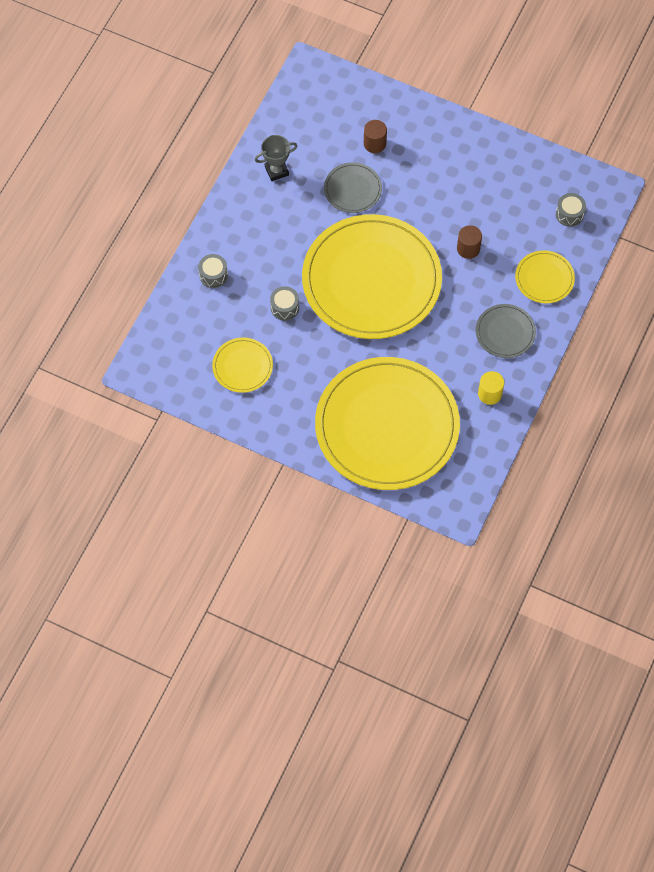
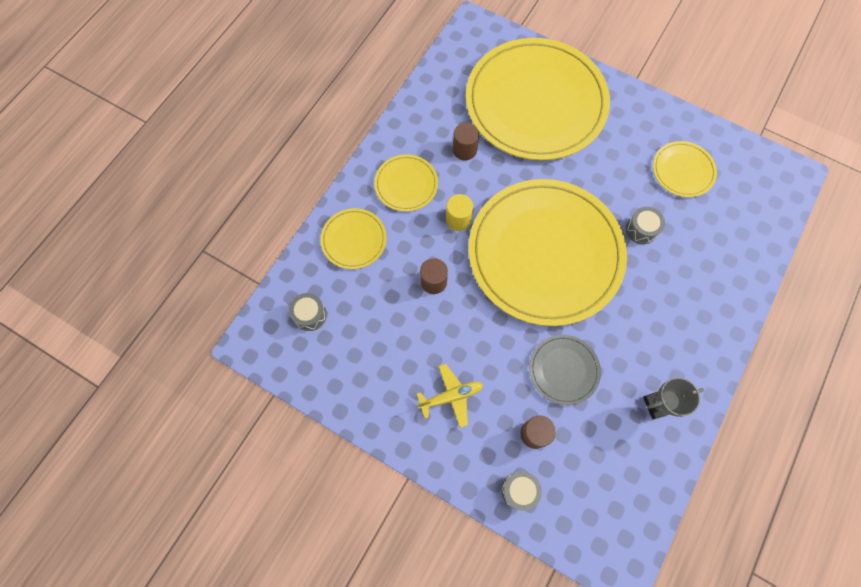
camera: 175 degrees left, 5 degrees up
(213, 275) = (723, 273): grey drum -> grey drum (519, 490)
(442, 164) = (451, 396): none -> yellow plane
(453, 370) = (464, 150): none -> brown cylinder
(489, 394) = (431, 125): yellow cylinder -> yellow cylinder (458, 219)
(505, 332) = (406, 184): grey plate -> yellow plate

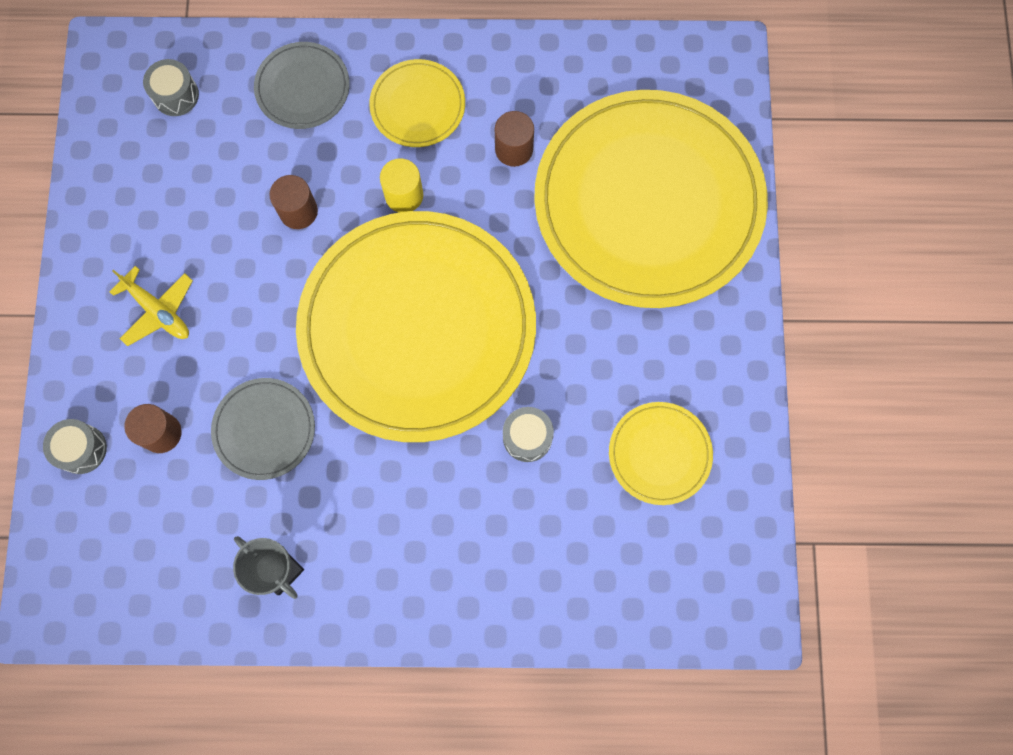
camera: 60 degrees right, 5 degrees up
(354, 240) = (302, 88): yellow plate -> grey plate

